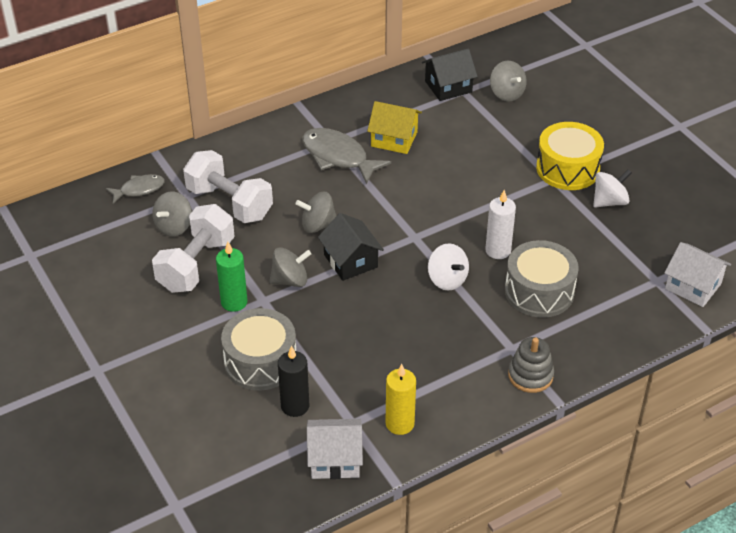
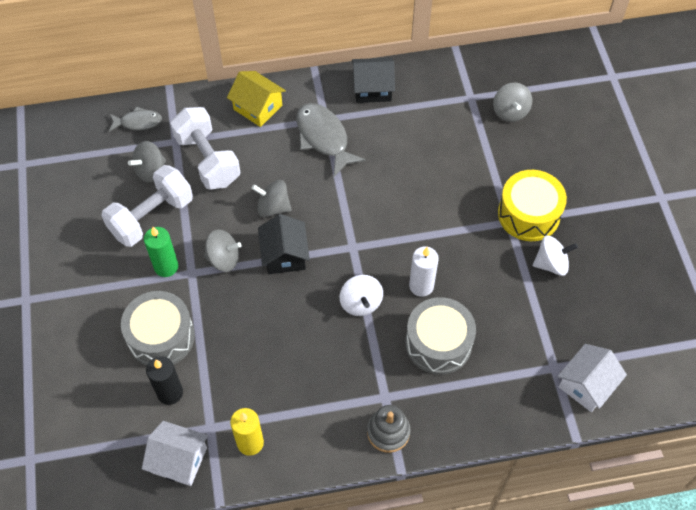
camera: 20 degrees right, 15 degrees up
(394, 139) = (382, 133): yellow house -> yellow house (258, 107)
(448, 86) = (459, 88): black house -> black house (372, 88)
(693, 286) = (586, 385): white house -> white house turned 75 degrees clockwise

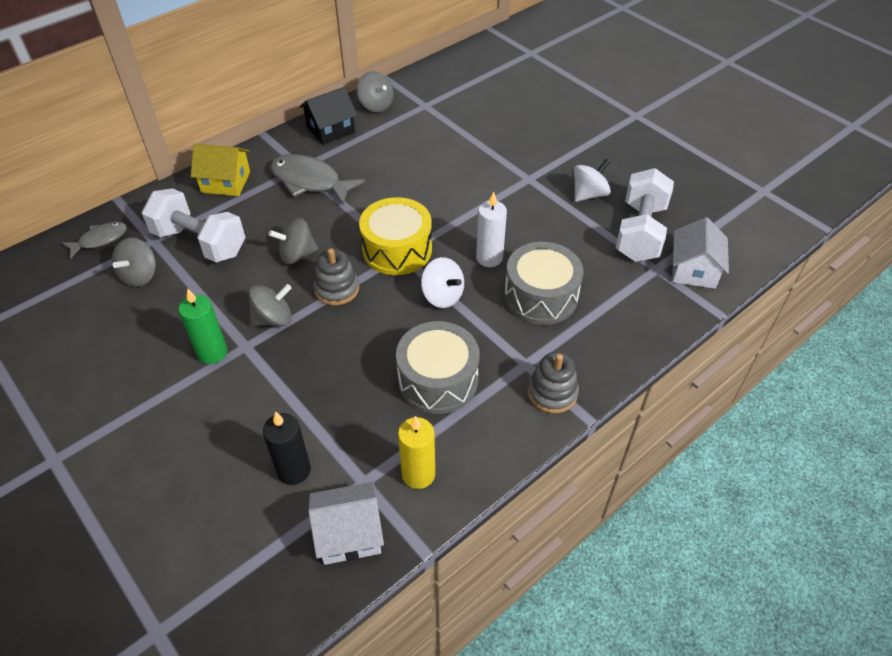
camera: 30 degrees left, 10 degrees down
(151, 217) = (167, 315): white dumbbell -> white dumbbell (640, 232)
(161, 337) = (248, 420): grey drum -> grey drum (438, 380)
(284, 255) = (337, 289): black house -> grey stacking toy
(510, 112) = (467, 103): grey spinning top -> grey spinning top (376, 105)
(528, 214) = (540, 167): yellow drum -> yellow drum (397, 249)

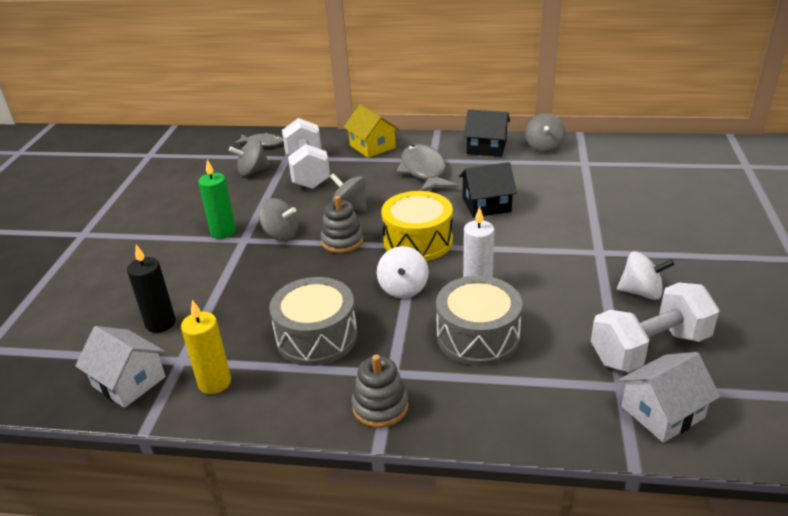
camera: 50 degrees right, 15 degrees down
(404, 185) = (486, 205): none -> black house

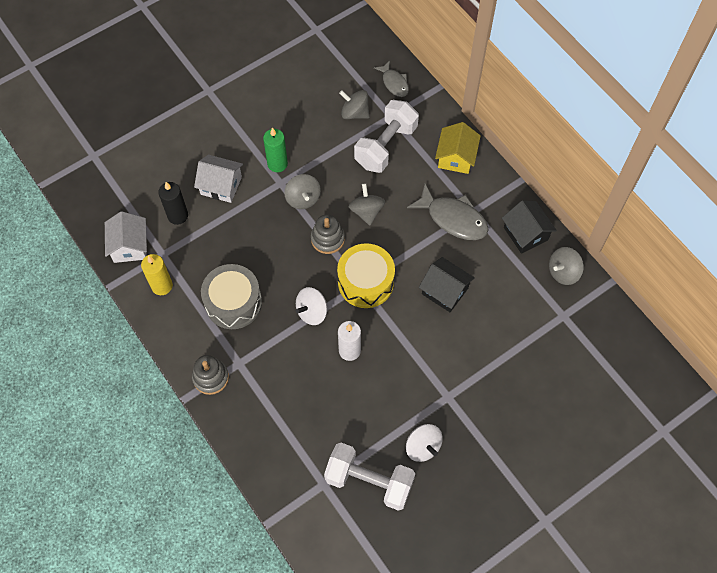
camera: 45 degrees right, 30 degrees up
(424, 171) = (453, 218): grey fish -> grey fish turned 90 degrees clockwise
(478, 336) = (303, 384): grey drum -> none
(662, 412) = (319, 516): white house -> white house (221, 185)

